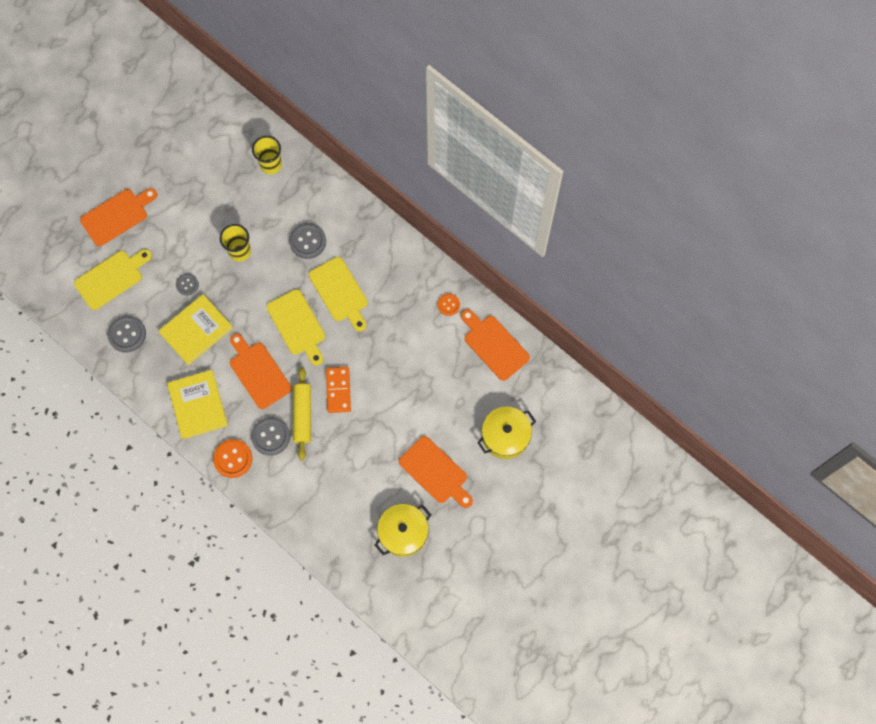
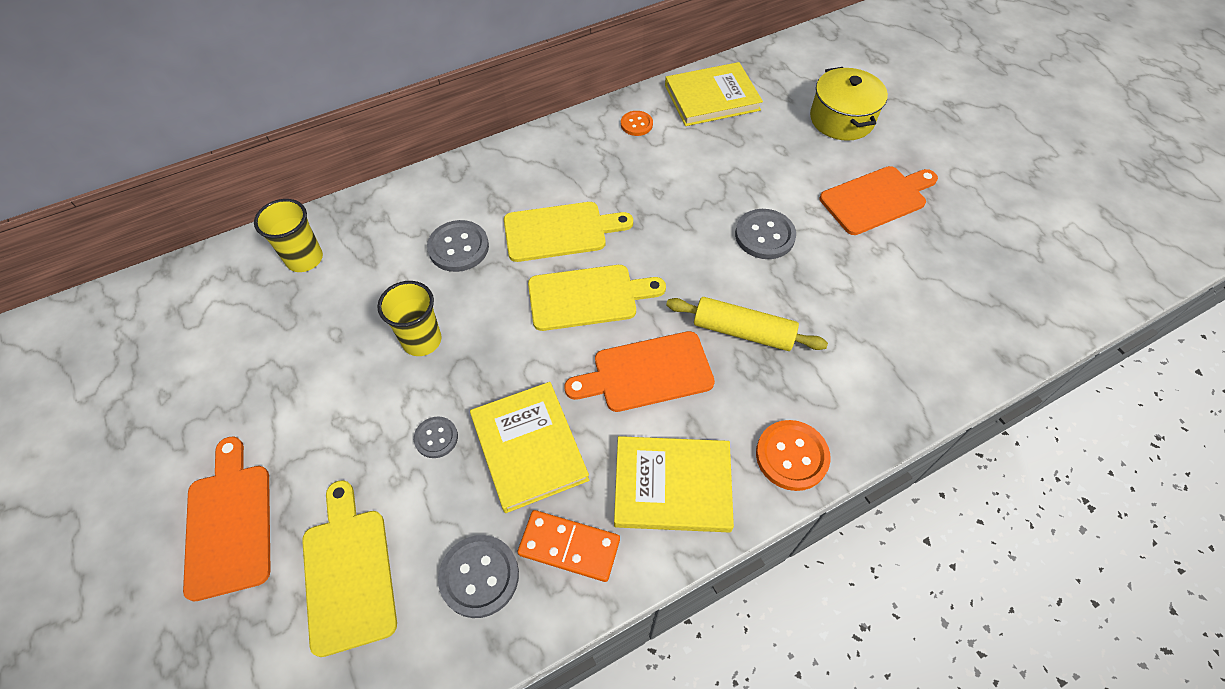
camera: 70 degrees left, 15 degrees down
(271, 436) = (766, 386): grey button -> grey button (764, 235)
(338, 390) = (716, 275): orange domino -> orange domino (569, 547)
(403, 533) = (964, 258): yellow pot -> none
(494, 345) = (712, 98): orange cutting board -> yellow book

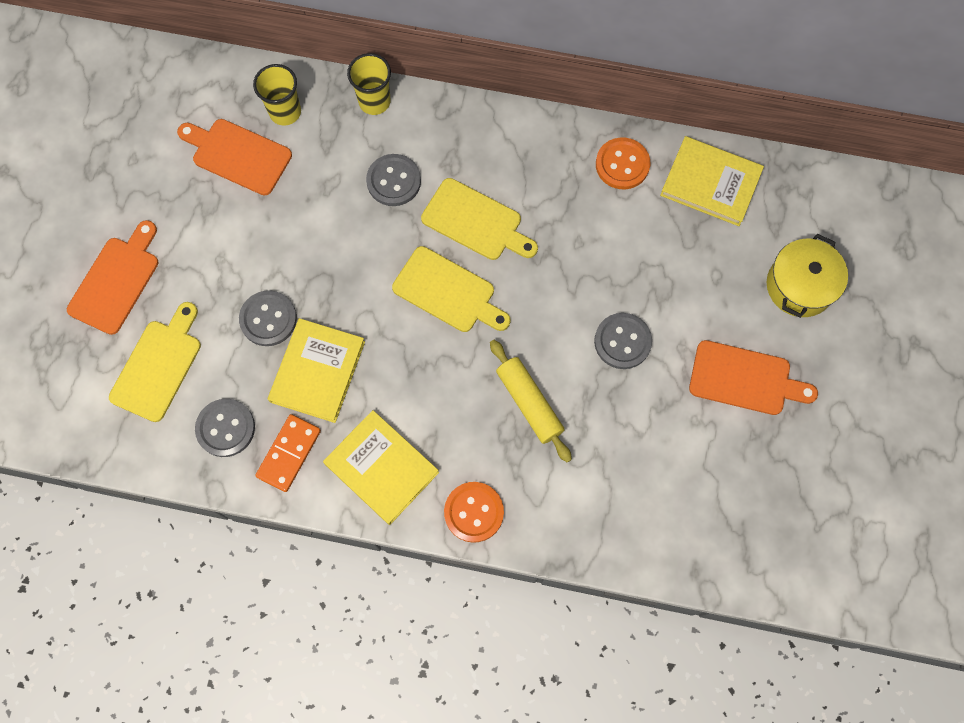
camera: 40 degrees right, 15 degrees up
(422, 340) = (312, 240): yellow cup -> yellow cup (374, 101)
(436, 438) = (268, 319): grey button -> grey button, size x1.65
(569, 547) = (289, 453): orange domino -> orange domino turned 60 degrees clockwise
(636, 124) = (622, 164): orange button -> orange button, size x1.65
(647, 373) = (435, 380): orange cutting board -> orange cutting board (238, 155)

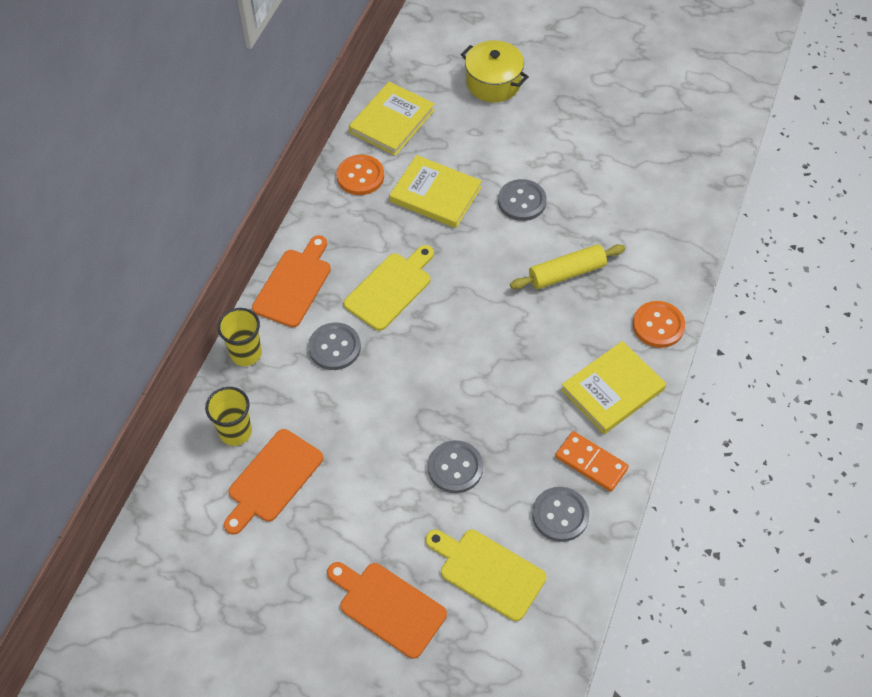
camera: 80 degrees left, 15 degrees down
(317, 371) = (514, 431): yellow book -> yellow book (435, 194)
(448, 292) = (454, 318): yellow cutting board -> none
(745, 379) = (565, 129): orange cutting board -> orange cutting board (294, 284)

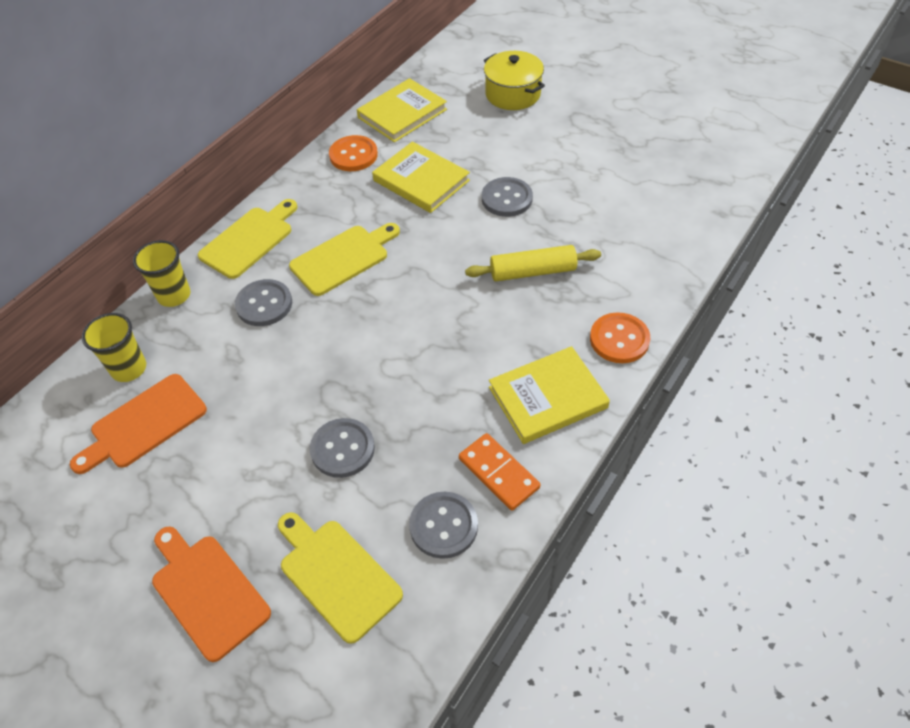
camera: 15 degrees right, 5 degrees down
(294, 284) = (249, 240): orange cutting board -> yellow cutting board

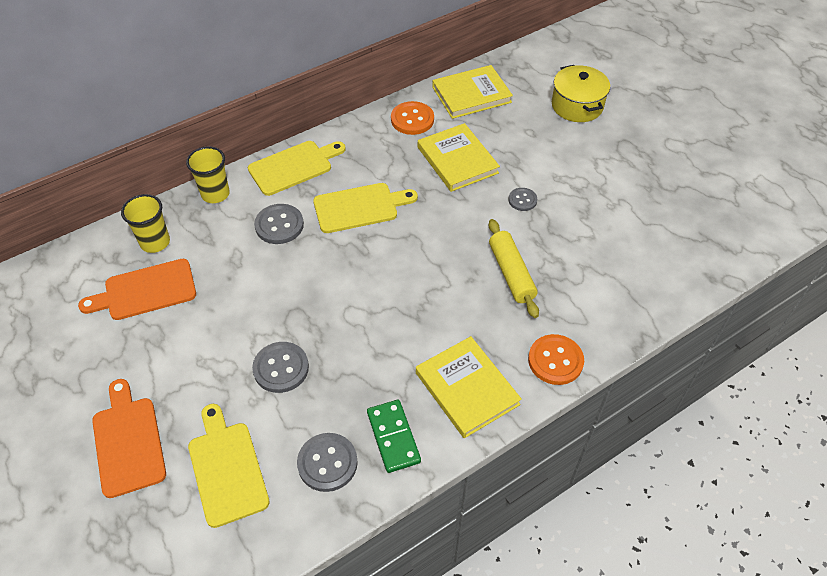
camera: 20 degrees right, 0 degrees up
(498, 473) = (393, 437): orange domino -> green domino
(507, 198) = (522, 200): grey button -> grey button, size x0.61
(533, 272) = (511, 273): yellow rolling pin -> yellow rolling pin turned 60 degrees clockwise
(547, 397) = (467, 388): yellow book -> yellow book turned 60 degrees clockwise

